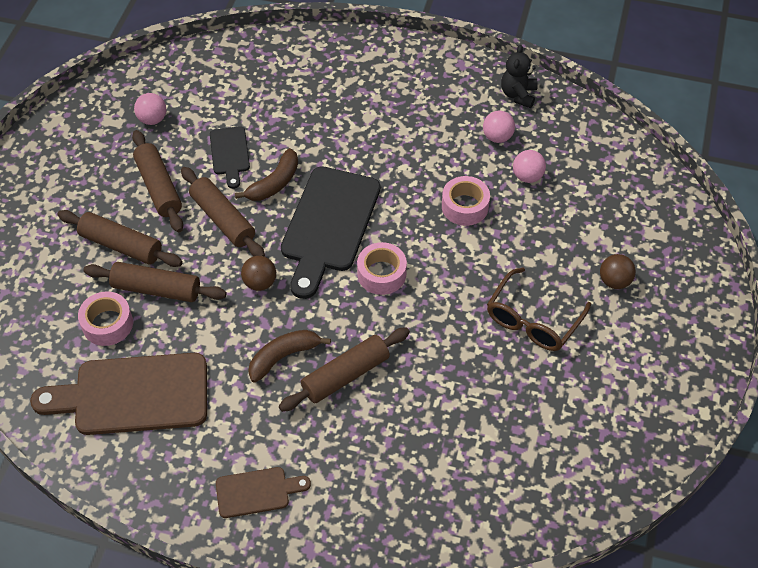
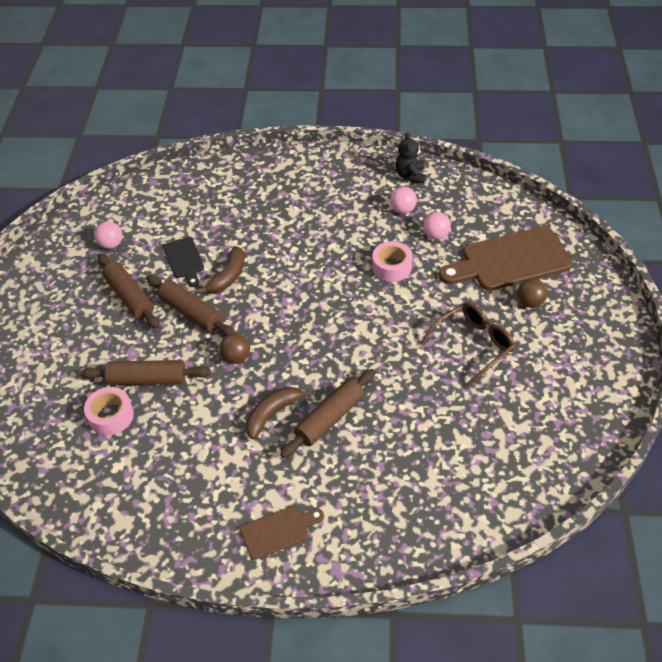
camera: 10 degrees left, 5 degrees down
(121, 245) = (108, 349): brown rolling pin -> none
(133, 395) = (147, 471): brown cutting board -> brown cutting board (510, 260)
(328, 225) = (282, 301): black cutting board -> none
(381, 274) = (338, 332): pink tape -> none
(532, 320) = (473, 345): brown glasses -> brown glasses turned 150 degrees counterclockwise

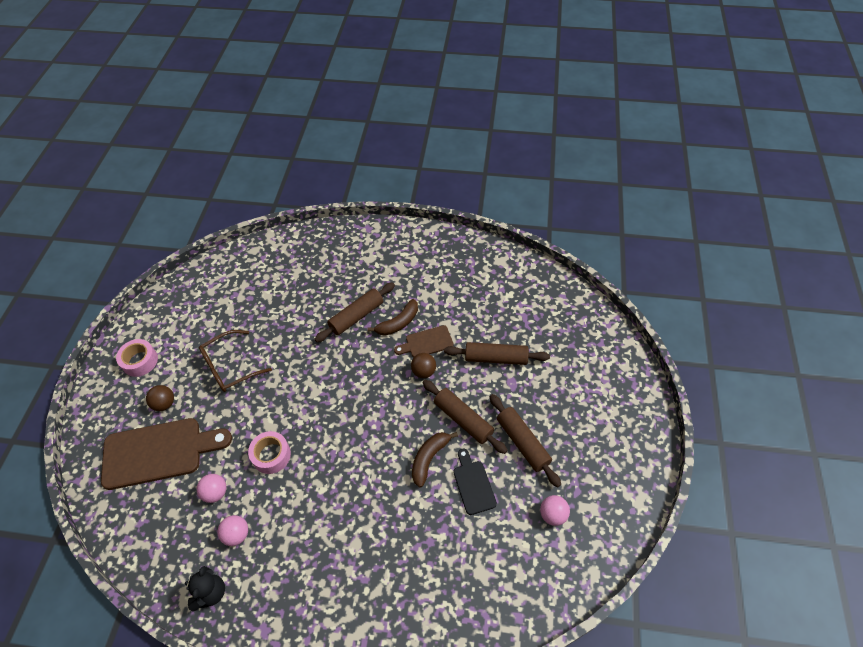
camera: 175 degrees left, 5 degrees up
(111, 416) = (520, 330): pink tape -> pink tape (140, 361)
(278, 531) = (401, 249): brown cutting board -> brown cutting board (426, 342)

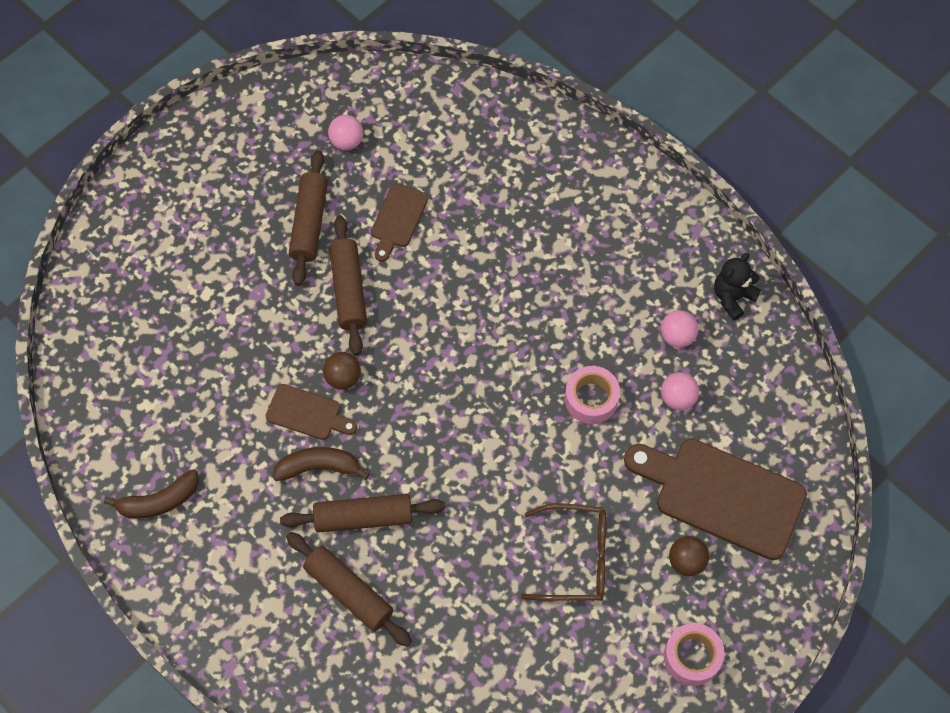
camera: 145 degrees left, 10 degrees up
(429, 458) = (421, 275): brown banana -> brown banana (159, 501)
(473, 484) = (398, 219): black cutting board -> brown cutting board
(496, 358) = (245, 334): brown rolling pin -> brown rolling pin (348, 592)

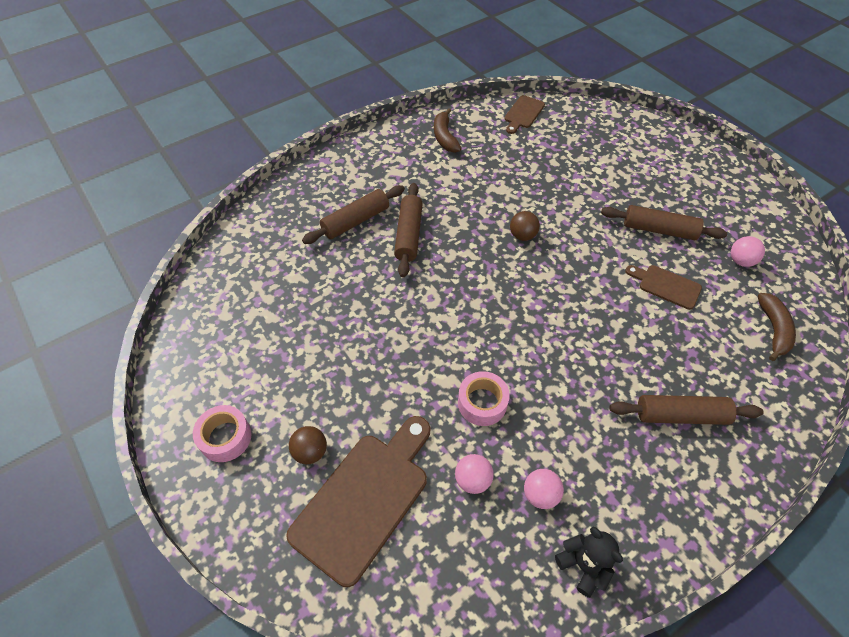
camera: 100 degrees right, 10 degrees down
(307, 413) = (496, 213): brown cutting board -> brown cutting board (523, 114)
(319, 467) = (453, 215): brown banana -> brown banana (773, 330)
(349, 290) = (598, 247): brown rolling pin -> brown rolling pin (681, 415)
(576, 558) = (339, 364): brown glasses -> none

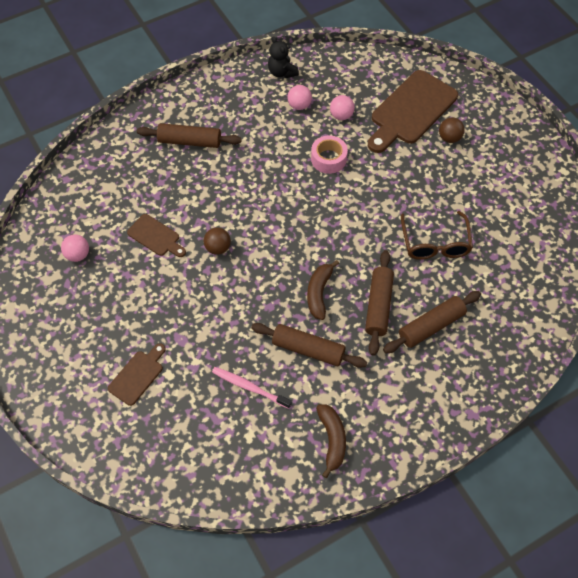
camera: 175 degrees left, 5 degrees up
(225, 437) = (510, 150): pink tape -> none
(344, 300) = (435, 244): none -> brown glasses
(522, 165) = (249, 387): none -> pink toothbrush
(522, 235) = (269, 296): brown ball -> brown ball (218, 248)
(523, 114) = (229, 475): brown cutting board -> brown cutting board (138, 375)
(659, 230) = (136, 293): brown rolling pin -> brown rolling pin (308, 349)
(773, 330) = (87, 194): brown banana -> brown banana (319, 293)

